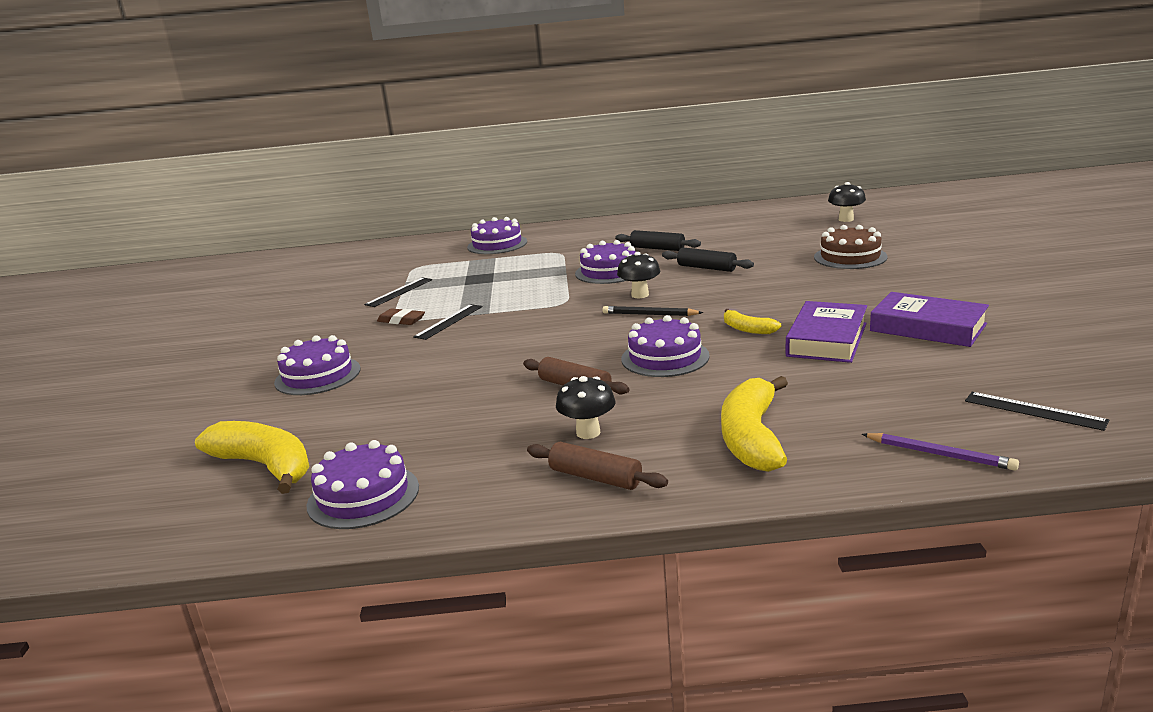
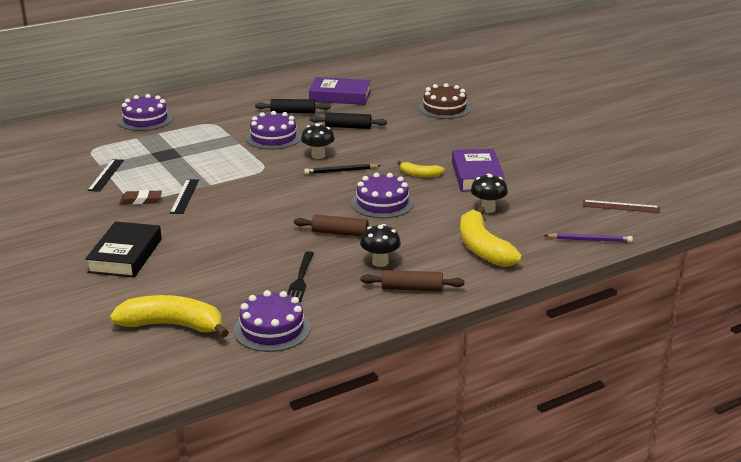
camera: 30 degrees left, 5 degrees up
(317, 376) = (125, 255): purple cake -> black book
(467, 437) = (300, 279): none -> black fork
(846, 219) = (416, 74): black mushroom -> black mushroom (488, 209)
(927, 327) = (531, 159): purple book -> purple book (340, 96)
(1034, 411) = (621, 206): black ruler -> brown ruler

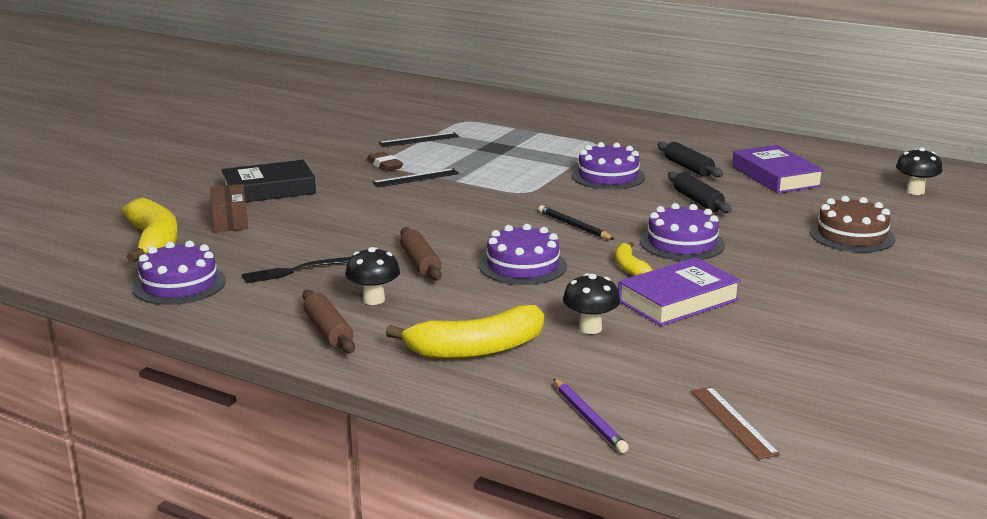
camera: 60 degrees right, 5 degrees down
(145, 120) = (560, 120): purple cake -> purple cake (682, 243)
(169, 284) = (230, 220): none -> brown box
(318, 156) = (596, 206): black mushroom -> black mushroom (915, 191)
(483, 248) = (476, 349): yellow banana -> yellow banana turned 150 degrees counterclockwise

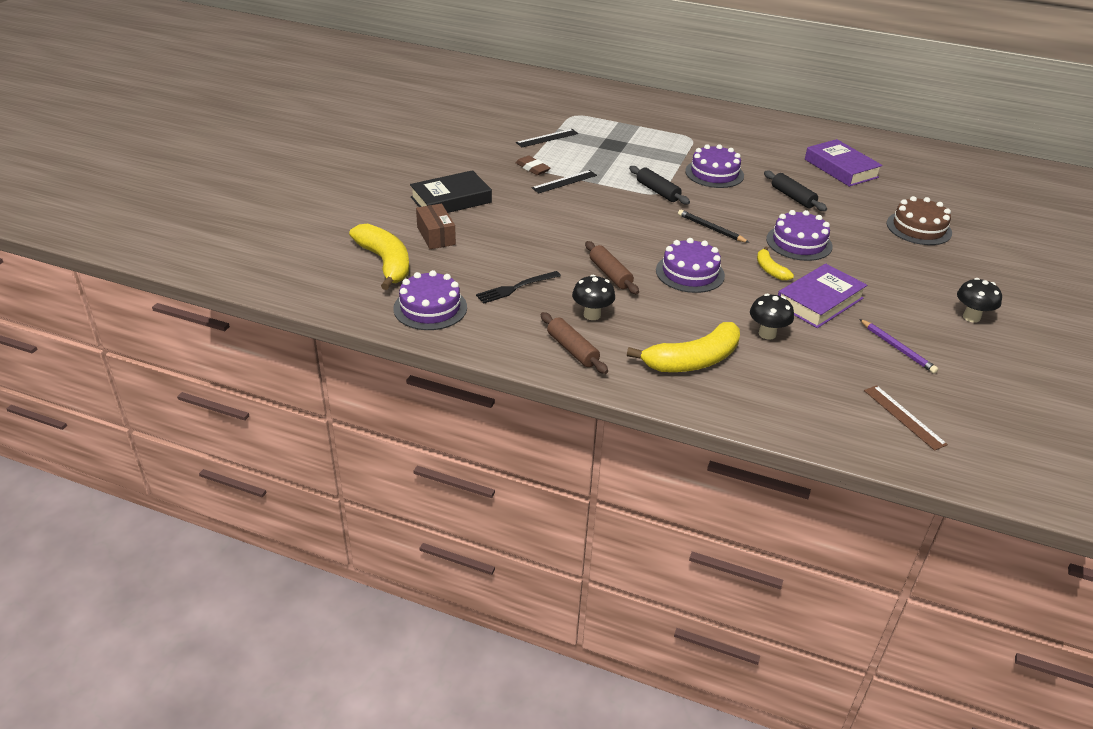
camera: 10 degrees left, 15 degrees up
(589, 418) = (803, 422): purple pencil -> purple pencil (897, 348)
(688, 168) = (771, 161): black rolling pin -> black rolling pin (657, 191)
(915, 191) = (948, 180): black mushroom -> black mushroom (971, 317)

